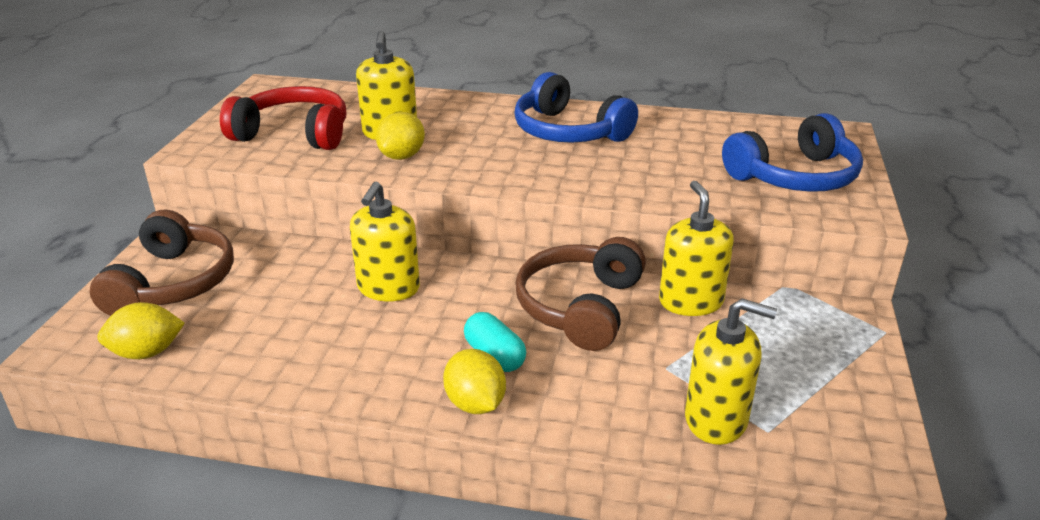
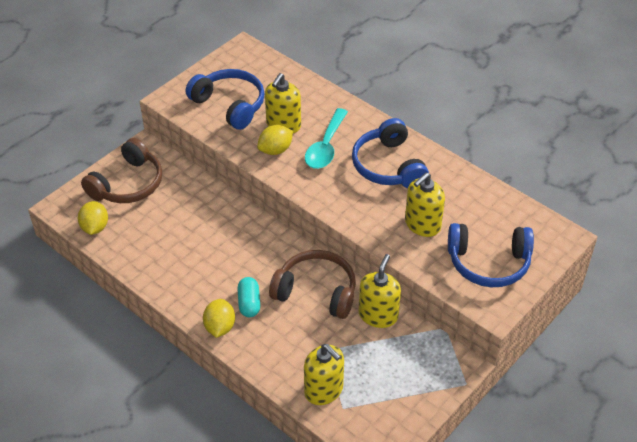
camera: 30 degrees right, 15 degrees up
(147, 352) = (95, 227): yellow lemon -> yellow lemon turned 75 degrees clockwise
(294, 134) = (230, 105): red headphones -> blue headphones
(388, 288) = (228, 234): yellow soap dispenser -> yellow soap dispenser (422, 224)
(469, 136) = (326, 147): none -> turquoise spoon
(580, 307) = (316, 292): brown headphones -> brown headphones turned 60 degrees clockwise

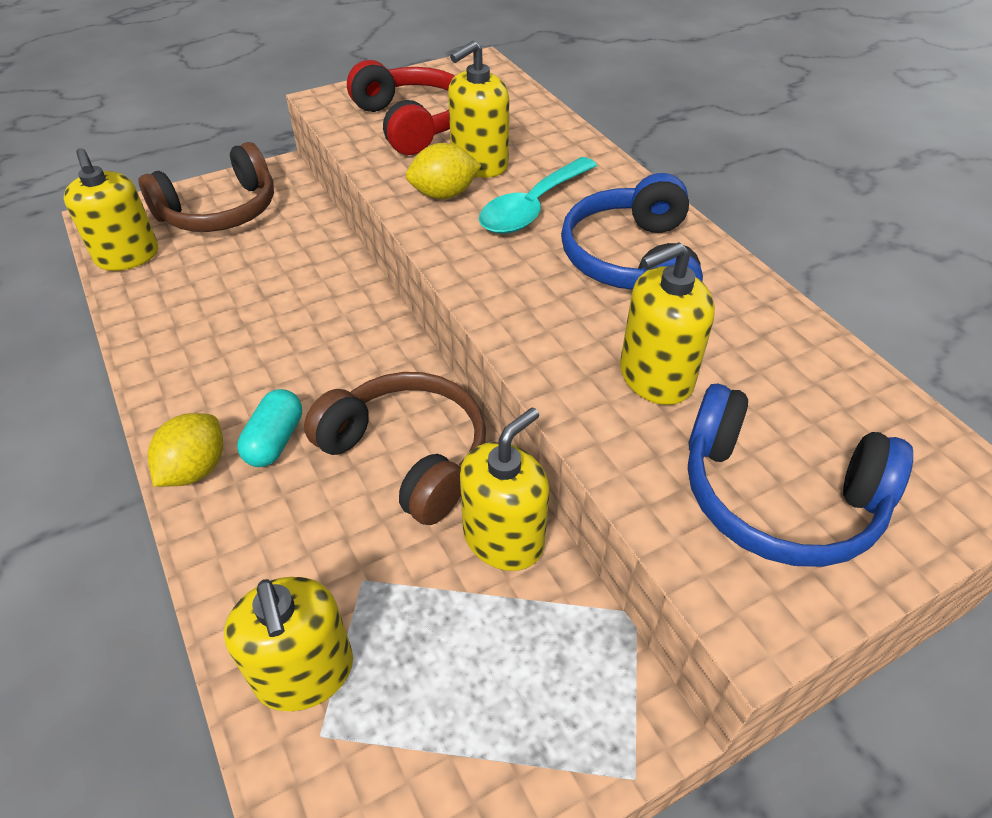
camera: 20 degrees right, 0 degrees up
(95, 227) = (127, 256): yellow lemon -> yellow soap dispenser
(230, 105) = (412, 123): blue headphones -> red headphones

